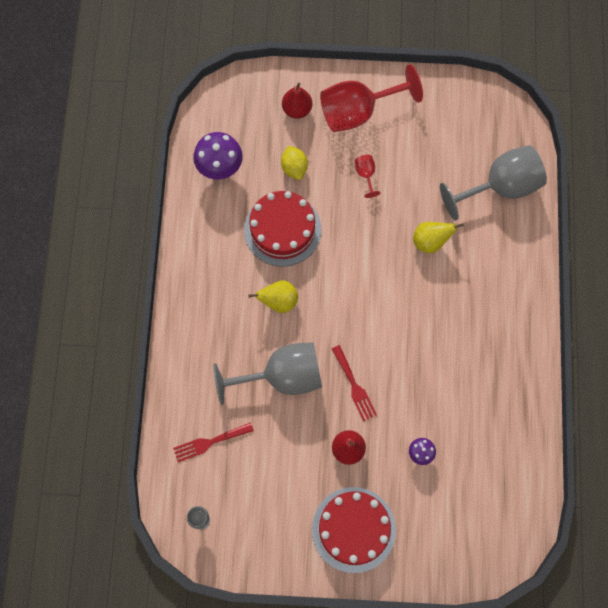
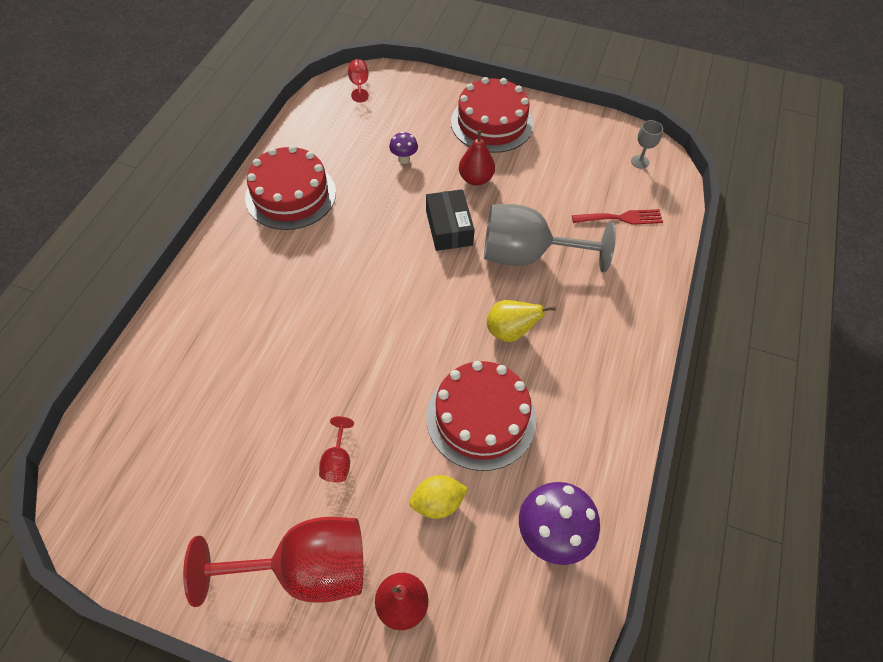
camera: 165 degrees left, 15 degrees down
(294, 168) = (438, 503): yellow lemon -> yellow lemon turned 75 degrees clockwise
(354, 386) = (449, 227): red fork -> black box
(430, 242) = (293, 349): yellow pear -> none
(500, 187) = (165, 391): grey goblet -> none
(501, 380) = (291, 195): none -> red cake
(503, 544) = (359, 85): none -> red goblet

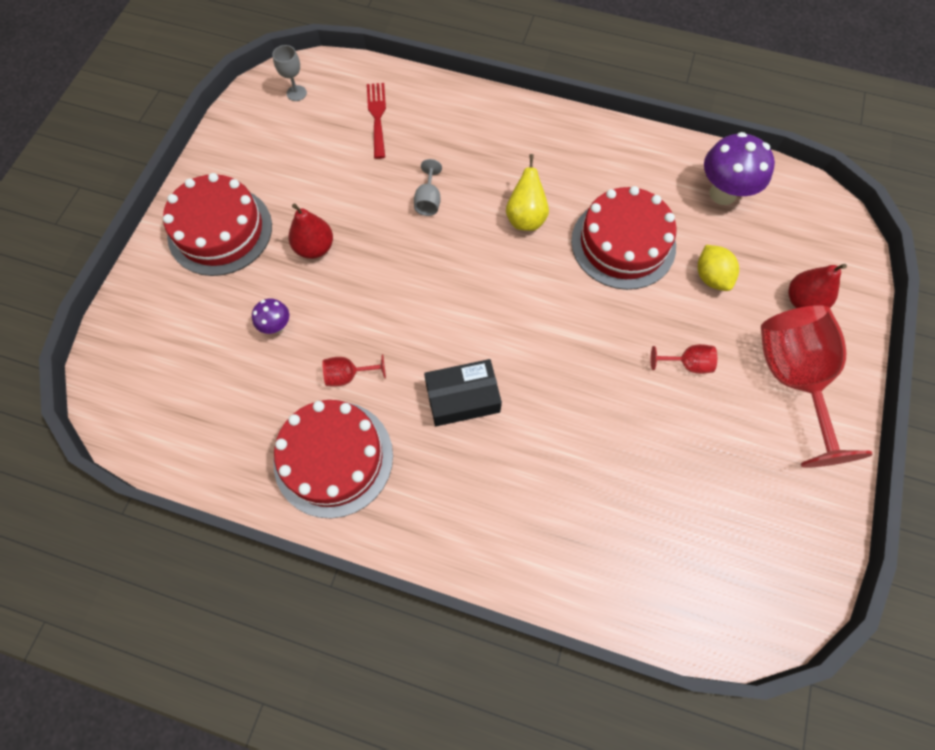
camera: 90 degrees left, 10 degrees up
(359, 85) = (123, 392): red goblet -> red goblet (348, 375)
(449, 227) = (390, 274): black box -> black box (462, 397)
(527, 255) = (428, 200): grey goblet -> grey goblet, size x0.42

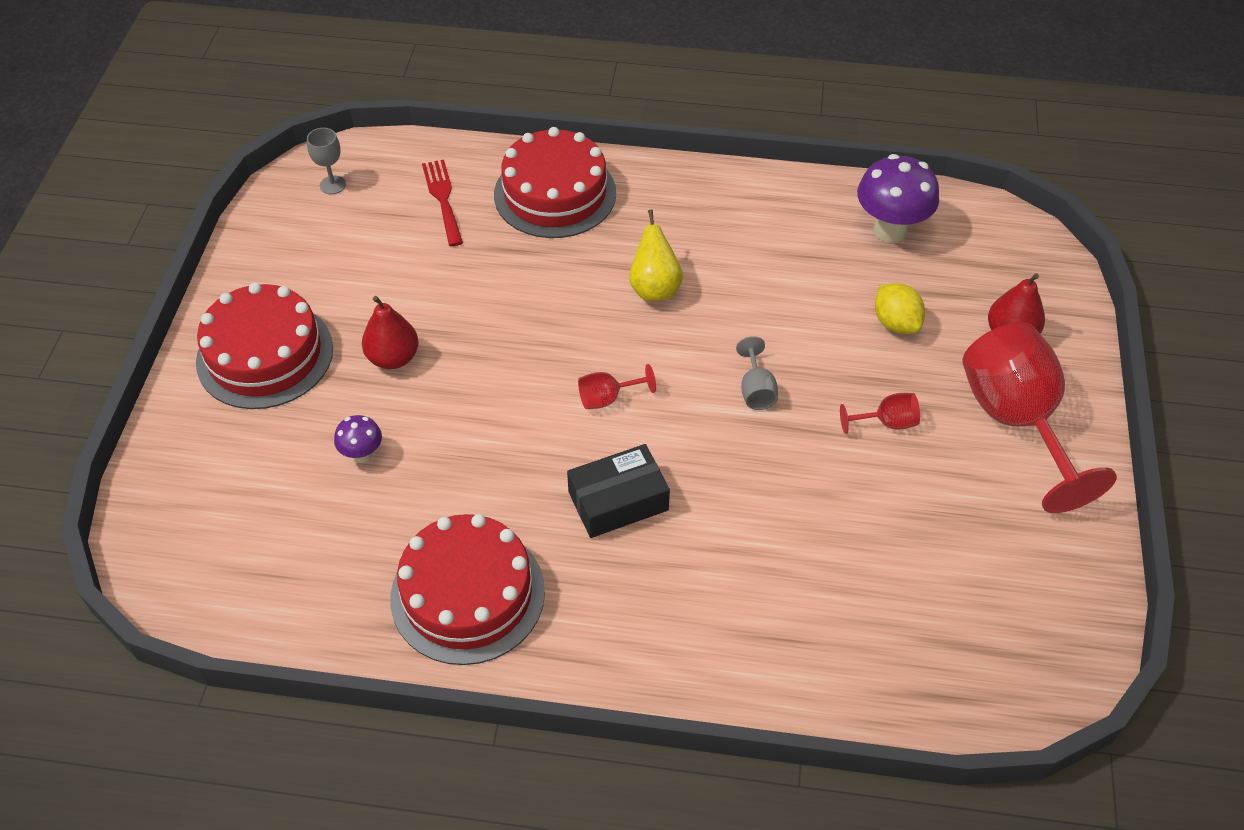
camera: 10 degrees left, 15 degrees down
(348, 375) = (467, 497): red goblet -> red goblet (607, 398)
(428, 200) = (528, 285): grey goblet -> grey goblet (756, 390)
(623, 243) = (781, 301): red cake -> red cake (555, 194)

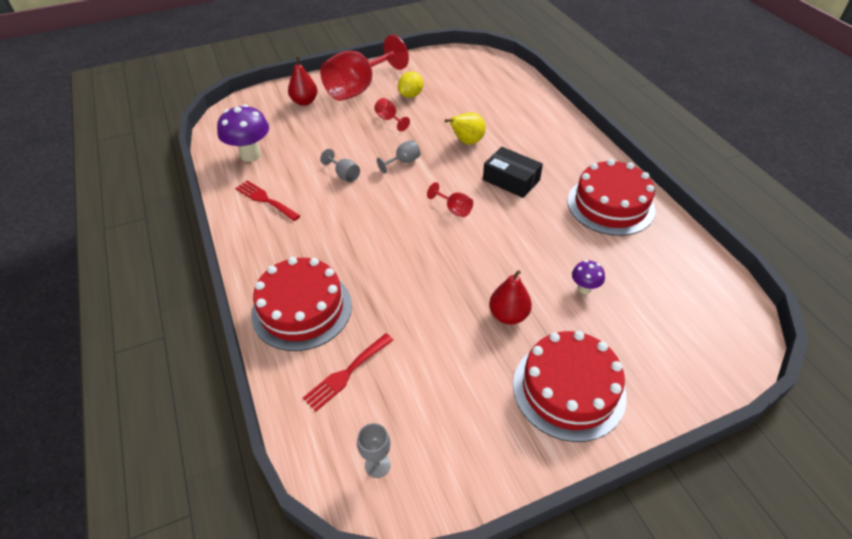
camera: 120 degrees left, 5 degrees down
(654, 289) = (359, 224): yellow pear -> yellow pear (467, 142)
(771, 312) = (344, 175): none -> grey goblet
(773, 217) = (265, 200): none -> red fork
(895, 323) = (322, 134): yellow lemon -> yellow lemon (410, 95)

